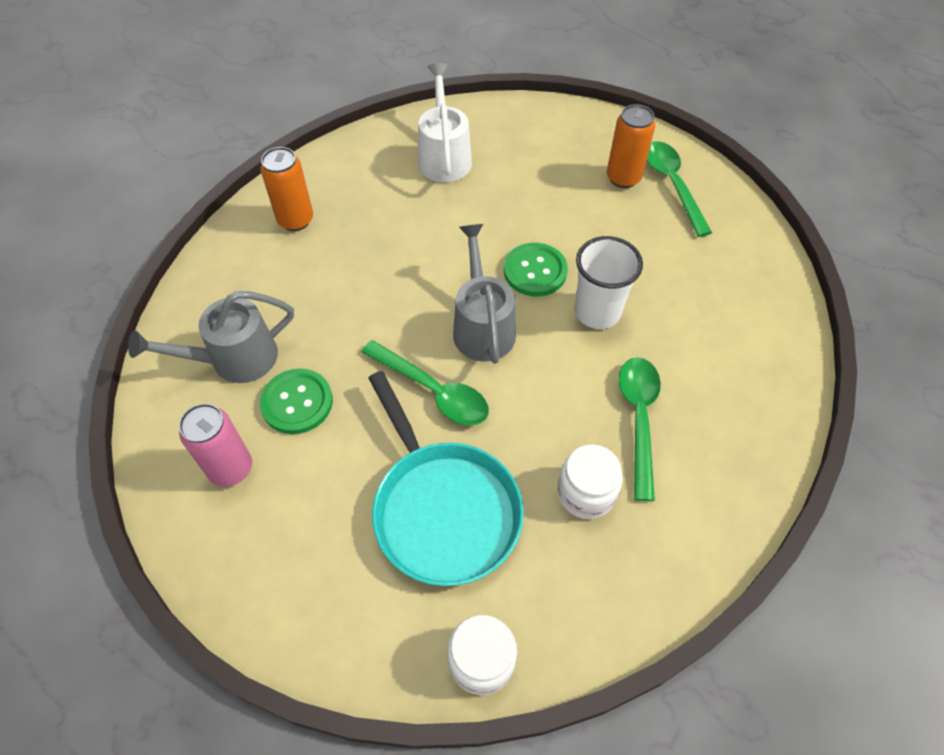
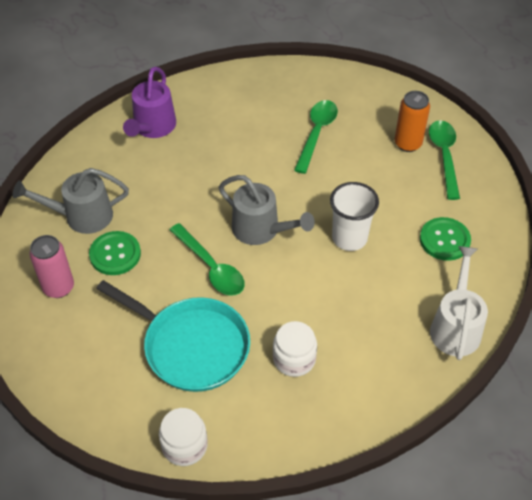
camera: 15 degrees right, 5 degrees down
(295, 220) = (152, 128): orange can -> purple watering can
(443, 509) = (191, 346): turquoise pan -> turquoise pan turned 45 degrees counterclockwise
(444, 156) = (276, 101): white watering can -> white watering can (455, 326)
(482, 325) = (261, 230): grey watering can -> grey watering can turned 120 degrees clockwise
(535, 271) = (314, 199): green button -> green button (444, 240)
(639, 418) = (351, 318): green spoon -> green spoon (317, 133)

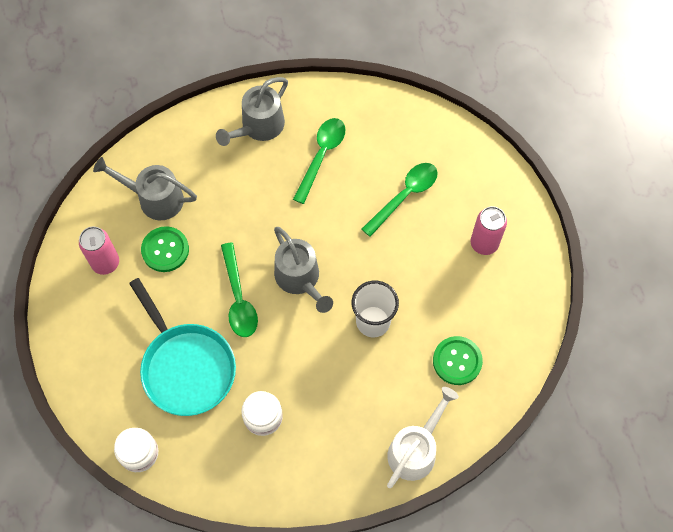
camera: 25 degrees right, 15 degrees up
(152, 128) = (258, 127): purple watering can -> grey watering can
(408, 144) = (484, 243): orange can -> pink can
(444, 156) = (511, 271): green spoon -> green spoon (322, 155)

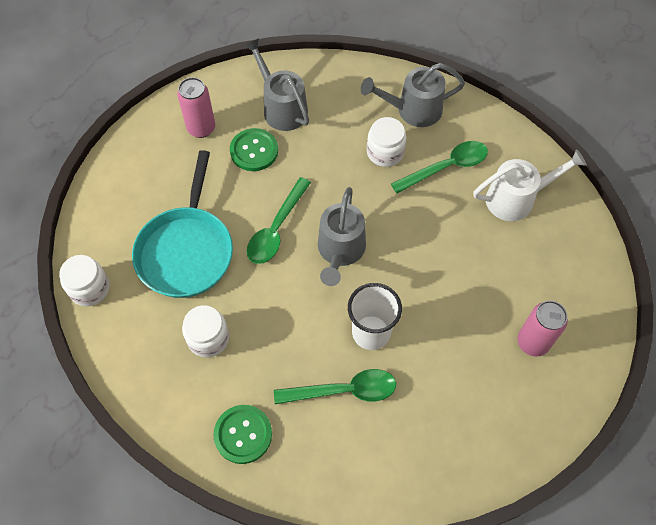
camera: 40 degrees right, 5 degrees down
(267, 177) = (385, 152): none -> white jar
(405, 196) = (492, 249): green spoon -> green spoon (344, 390)
(416, 449) = (311, 474): white watering can -> white watering can (517, 198)
(457, 361) = (417, 426): green button -> green button (243, 434)

